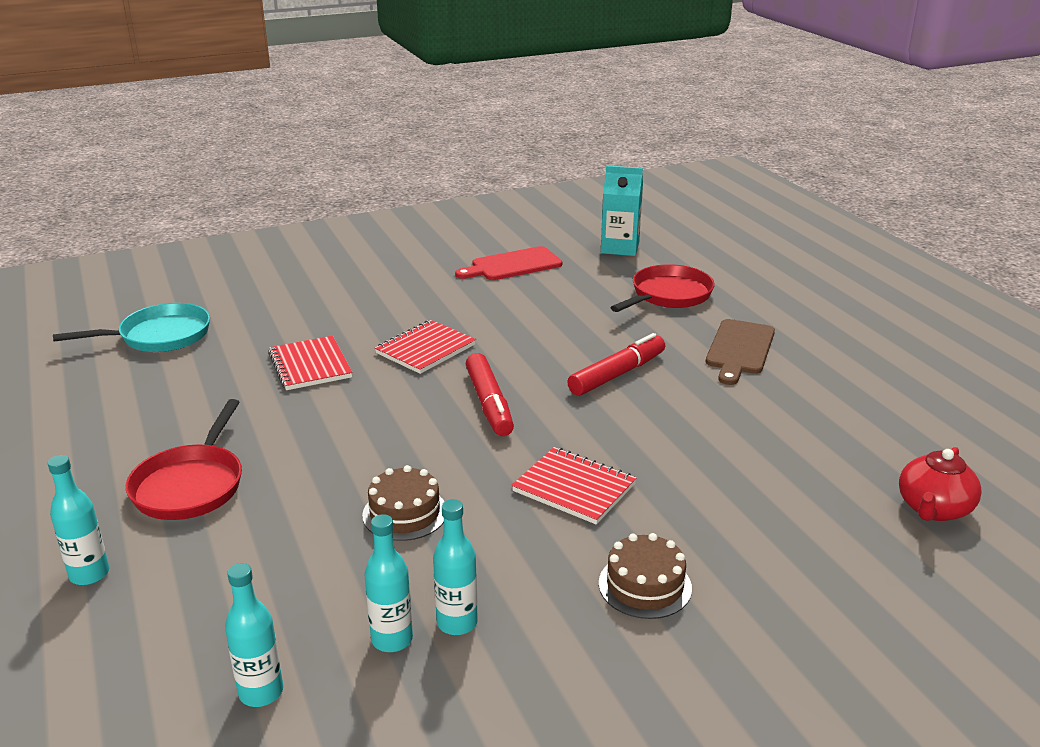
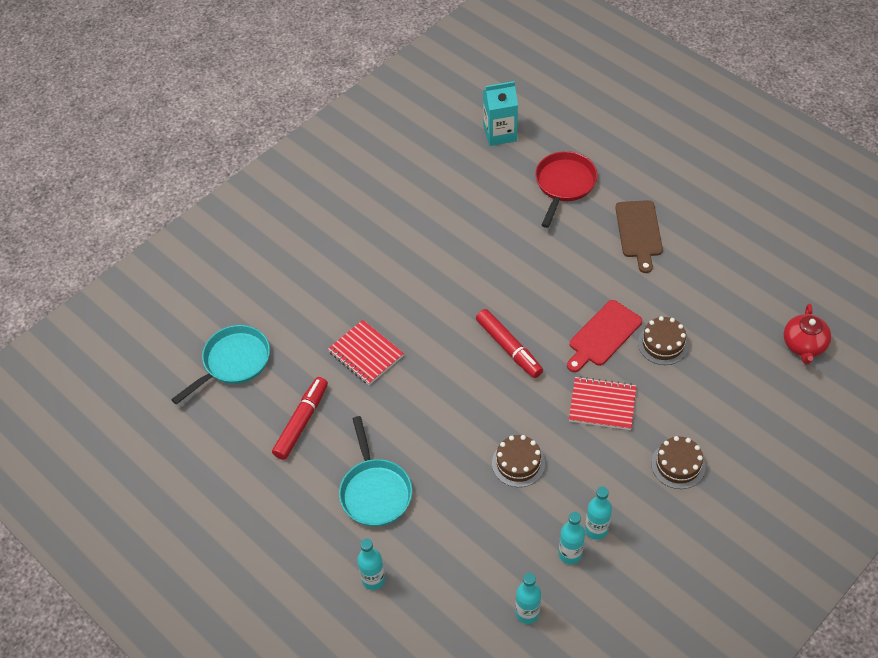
camera: 20 degrees left, 25 degrees up
(191, 485) = (375, 491): red pan -> turquoise pan
(425, 349) = (432, 307): red notebook -> none
(512, 265) = (433, 184): red cutting board -> red cutting board (603, 335)
(617, 374) = (573, 288): red marker -> red marker (301, 422)
(707, 452) = (663, 344): none -> brown cake

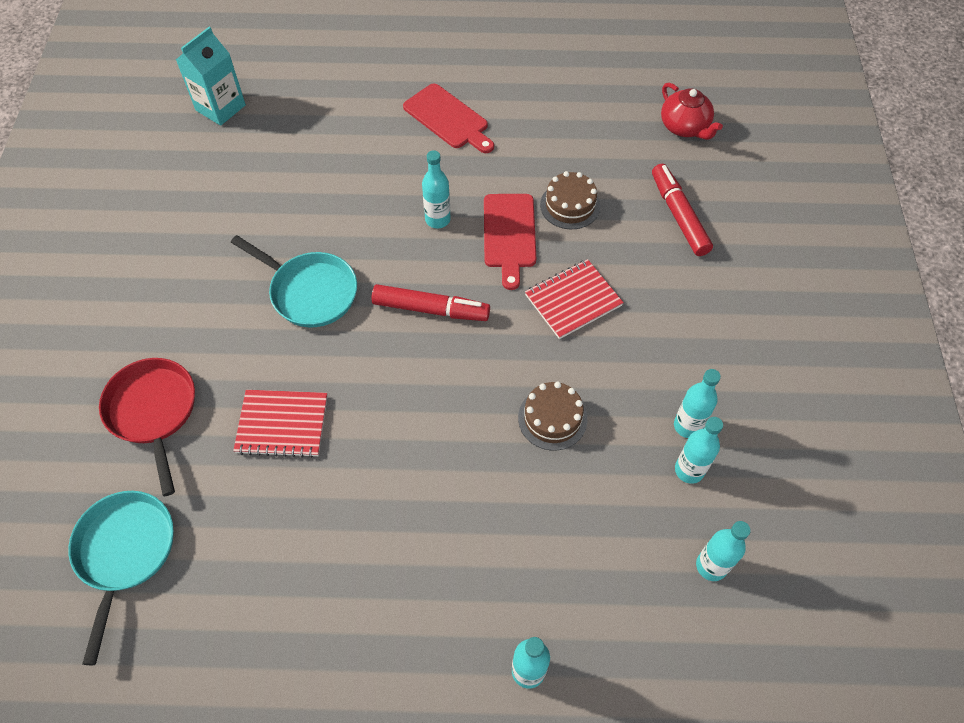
camera: 45 degrees left, 5 degrees up
(301, 422) = (277, 558): red marker -> red marker (678, 215)
(375, 491) = (435, 569): turquoise pan -> turquoise pan (310, 292)
(564, 184) = (334, 118): red pan -> red pan (153, 412)
(566, 295) = (437, 219): none -> turquoise bottle
(639, 232) = (448, 119): brown cutting board -> red cutting board
(678, 465) = (693, 307): brown cake -> none

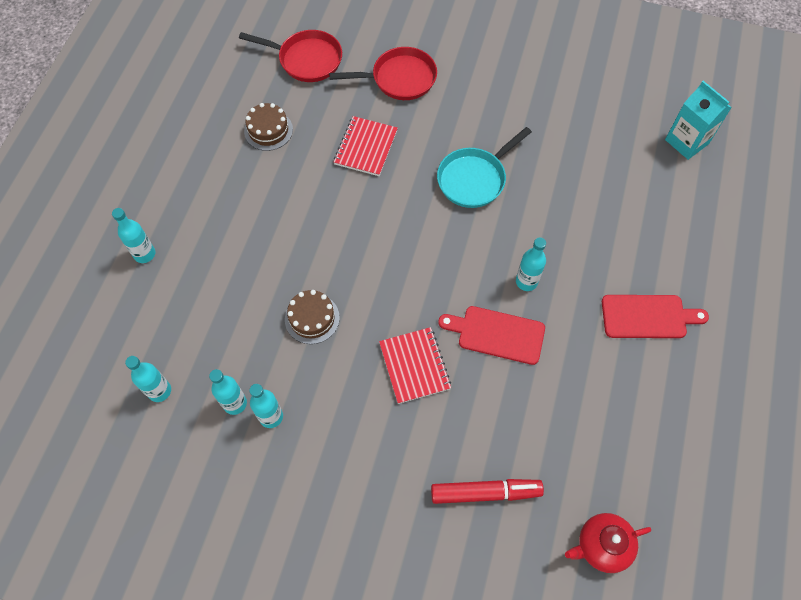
camera: 105 degrees right, 5 degrees up
(125, 552) = (306, 60): turquoise pan -> red pan
(430, 309) = (435, 257): red marker -> none
(448, 119) = (648, 317): red cutting board -> red cutting board turned 150 degrees counterclockwise
(570, 205) = (519, 395): brown cake -> brown cake (268, 130)

